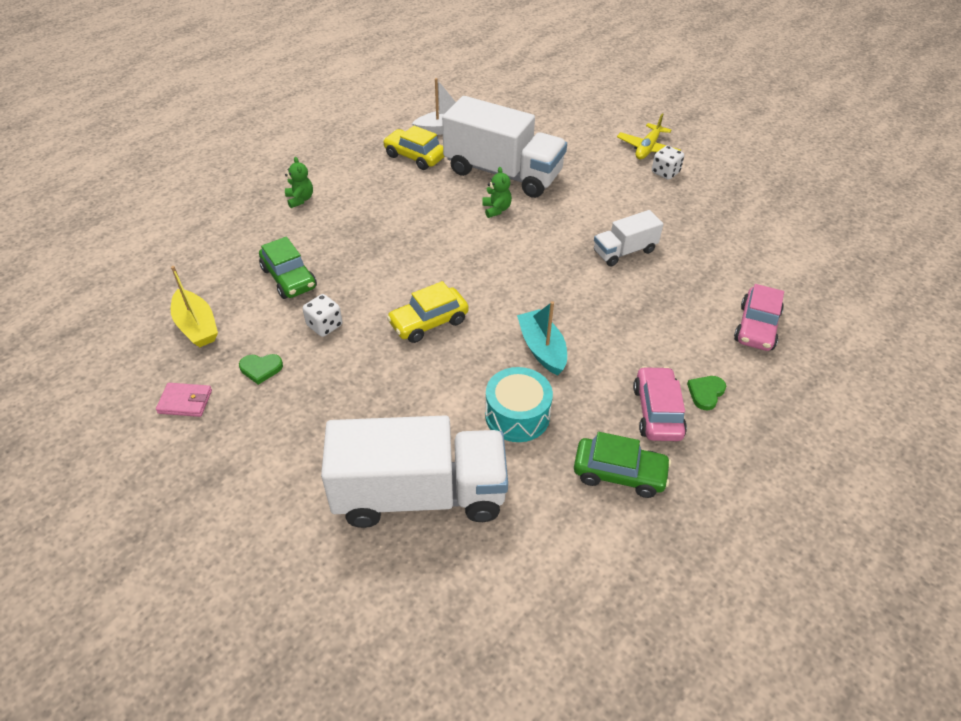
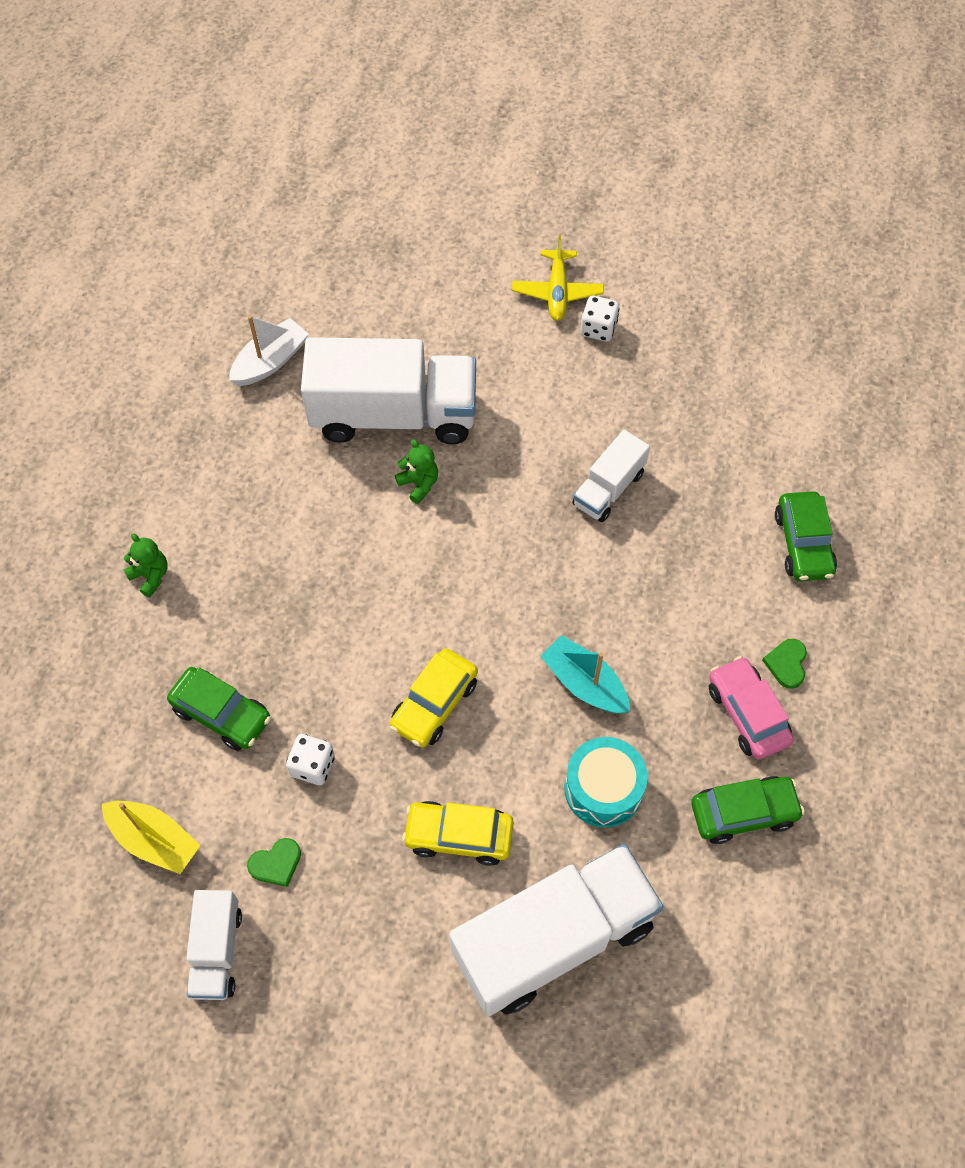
camera: 25 degrees left, 15 degrees up
(185, 402) = (217, 951): pink wallet -> white truck
(415, 156) = (260, 432): yellow car -> yellow car (459, 836)
(756, 327) = (803, 544): pink car -> green car

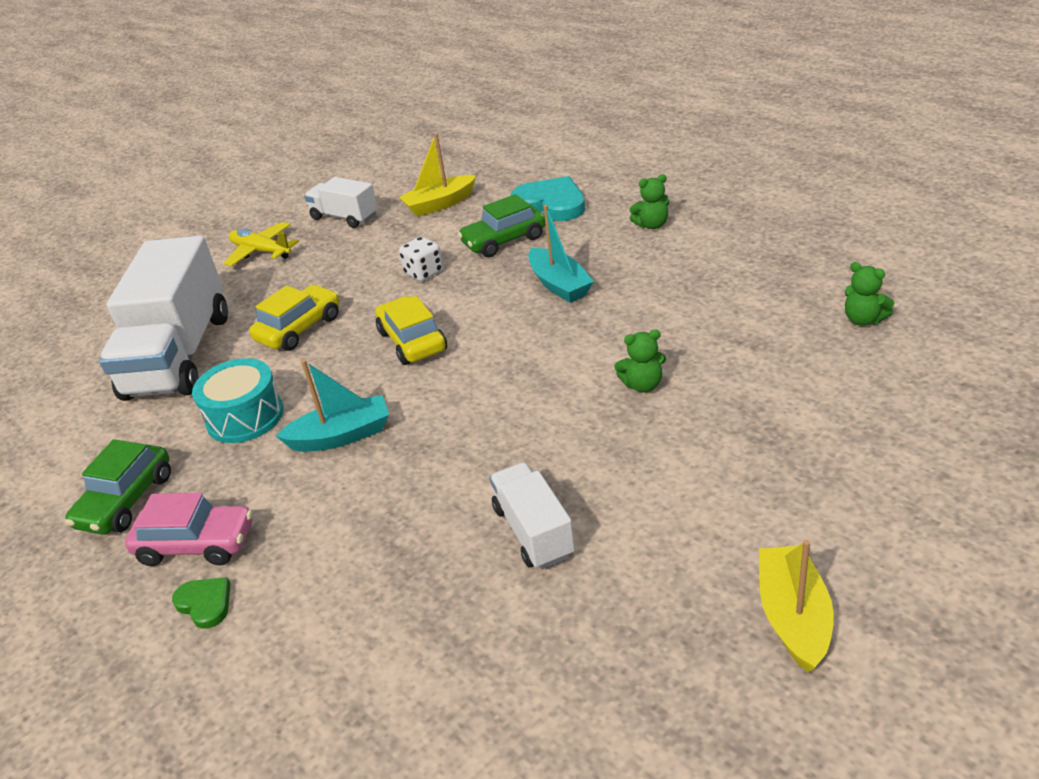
camera: 125 degrees right, 25 degrees down
(125, 702) = (551, 204): none -> turquoise heart
(270, 361) = (863, 319): white boat -> green teddy bear
(276, 863) = (372, 246): green heart -> none
(292, 615) = (559, 285): none -> turquoise boat
(393, 414) = (744, 388): white truck -> none
(557, 292) = (885, 594): yellow plane -> yellow plane (261, 251)
(598, 329) = (793, 617): white dice -> yellow boat
(803, 544) = (314, 700): green car -> none

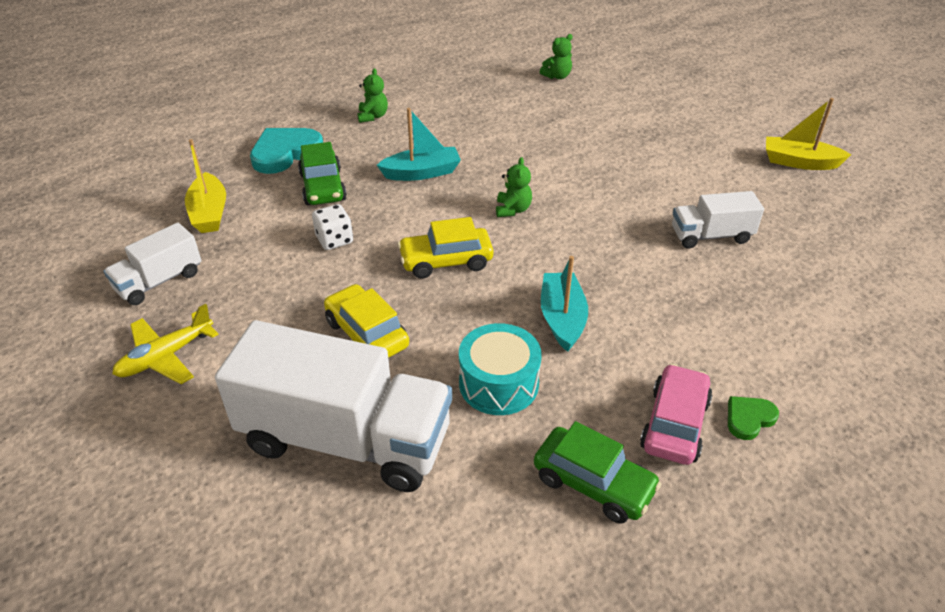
camera: 80 degrees left, 5 degrees up
(642, 385) = (577, 164): green teddy bear -> green teddy bear (513, 210)

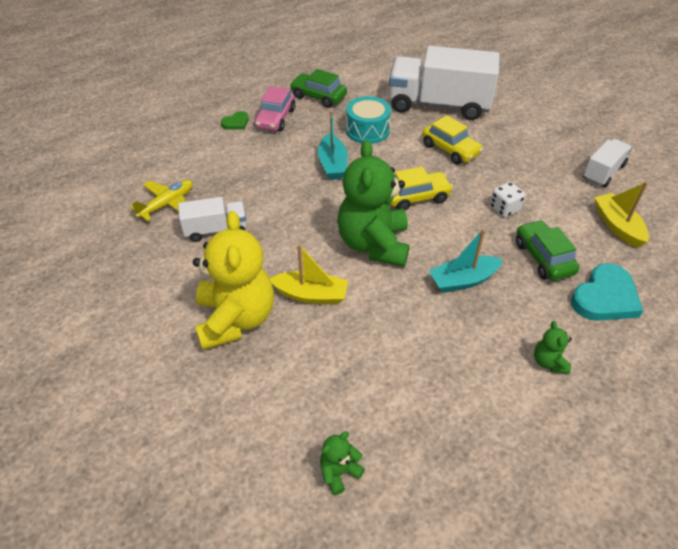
camera: 175 degrees right, 5 degrees up
(166, 356) = (558, 132): yellow plane -> yellow plane (167, 204)
(513, 210) = (374, 244): green teddy bear -> green teddy bear, size x2.39
(657, 155) = (236, 319): none -> yellow teddy bear
(799, 162) = (95, 319): yellow boat -> yellow boat (311, 295)

